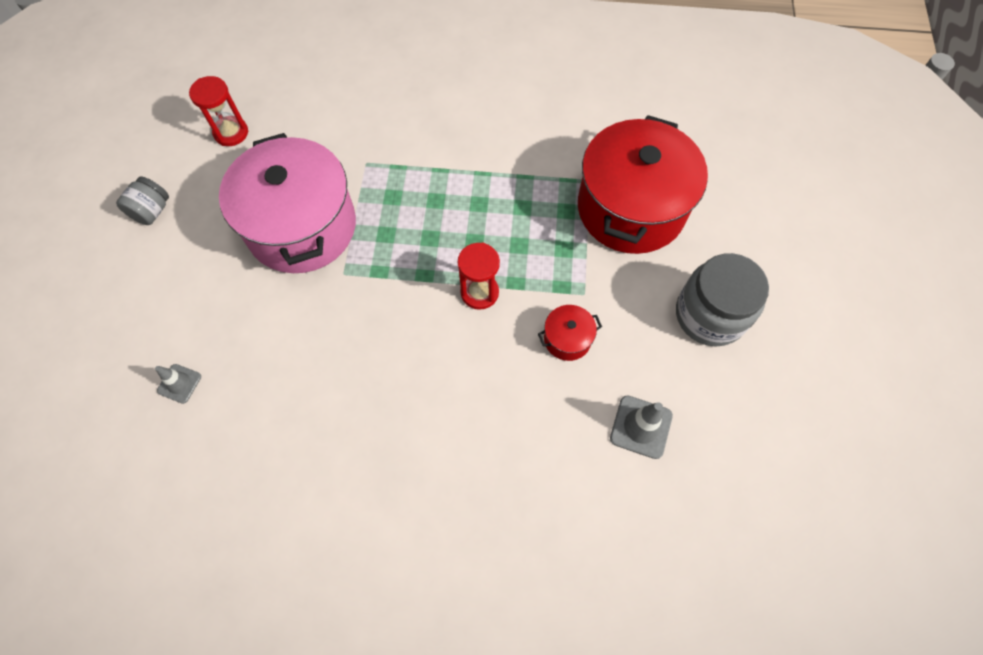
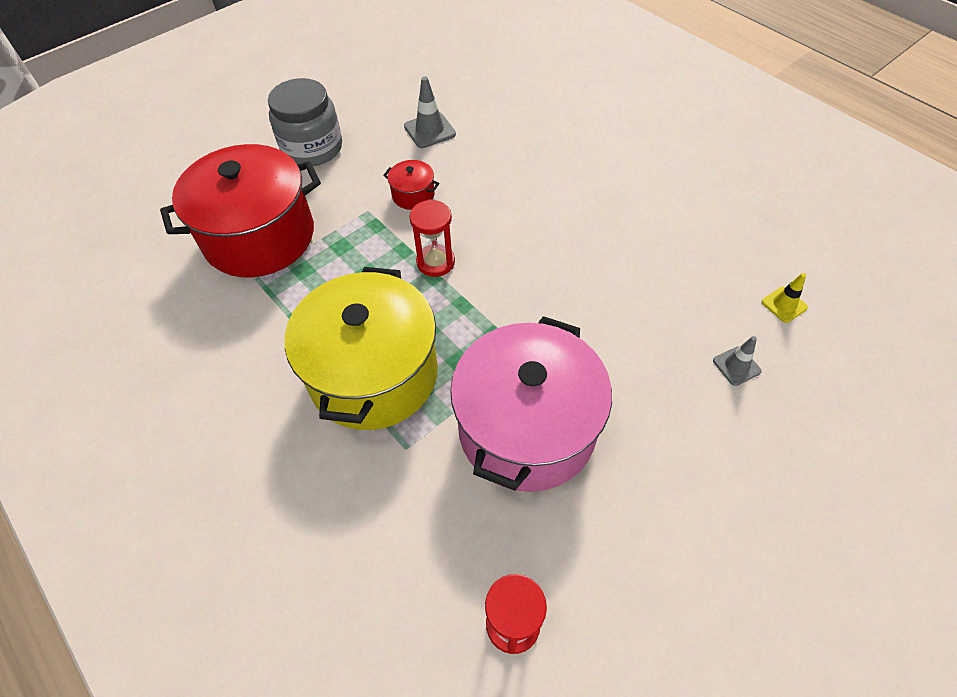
camera: 135 degrees left, 10 degrees down
(152, 211) = (676, 582): grey jar -> none
(164, 479) = (784, 305): none -> yellow traffic cone
(432, 185) = (373, 374): none -> yellow pot

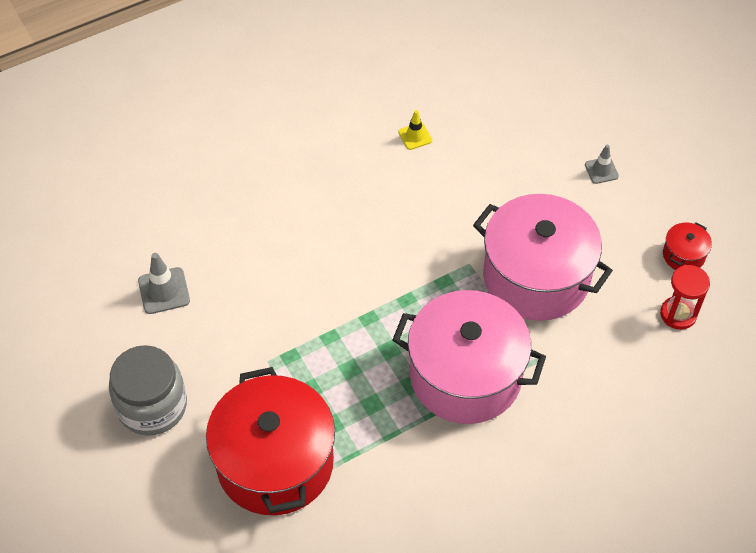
camera: 80 degrees left, 0 degrees up
(373, 374) = (465, 375): yellow pot -> pink pot
(413, 195) = (258, 319): red pot -> red pot (683, 255)
(435, 262) = (352, 312): red hourglass -> none
(736, 366) = (507, 134): grey traffic cone -> grey traffic cone (601, 170)
(784, 305) = (459, 87): yellow traffic cone -> yellow traffic cone (415, 136)

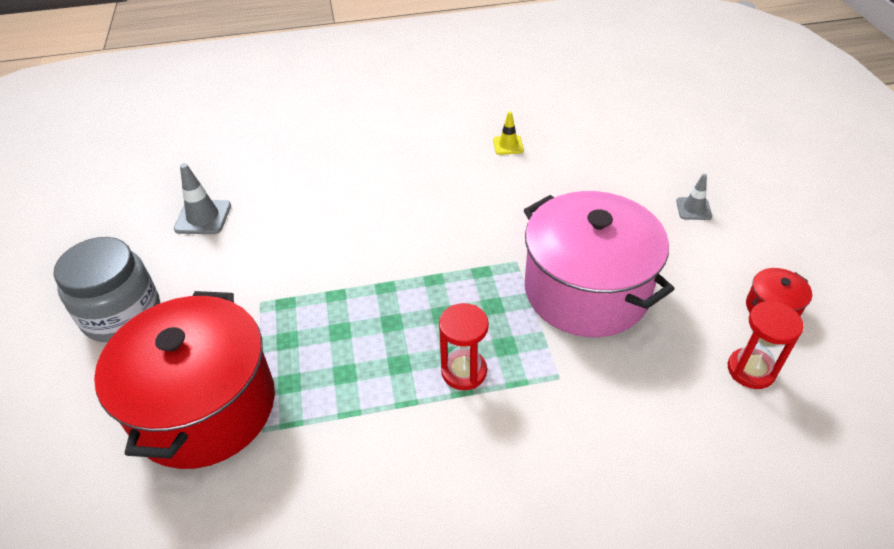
camera: 20 degrees right, 10 degrees down
(465, 375) = (464, 371): pink pot -> red hourglass

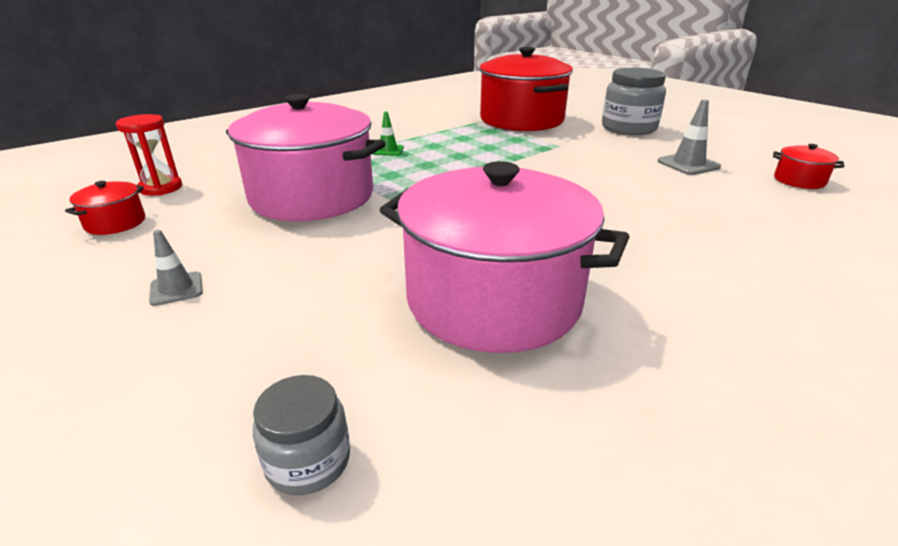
camera: 150 degrees right, 15 degrees down
(168, 167) = (799, 180): none -> red pot
(464, 371) = (388, 150): red hourglass -> green traffic cone
(508, 145) = (494, 299): yellow traffic cone -> pink pot
(623, 109) = (308, 461): none -> grey jar

